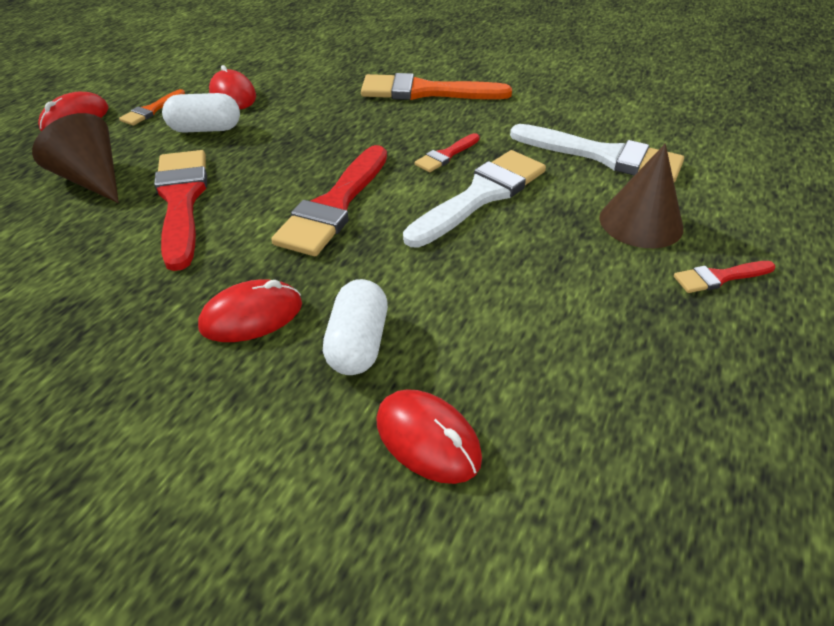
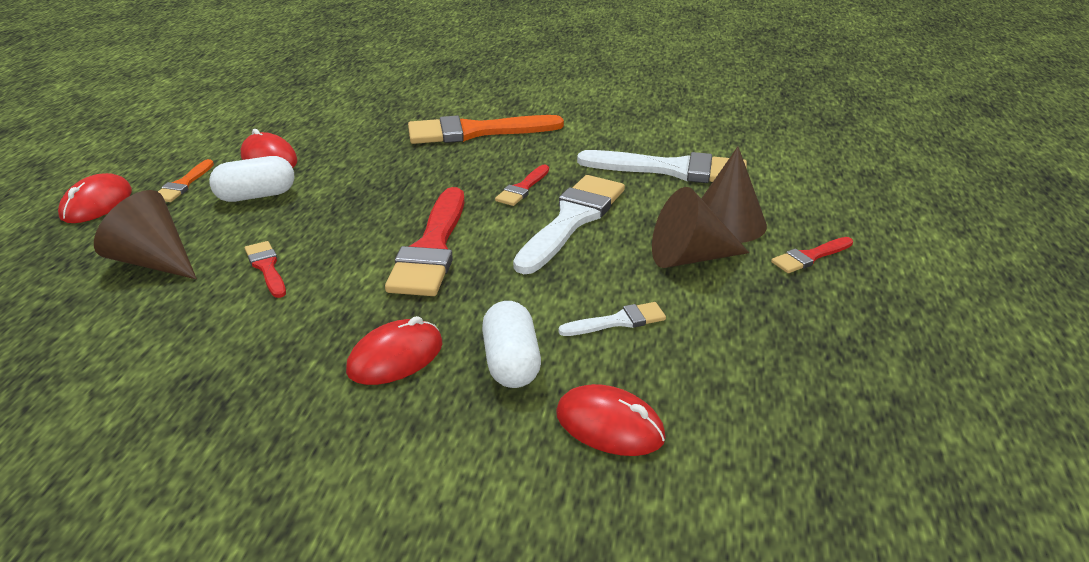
camera: 15 degrees left, 10 degrees down
(181, 201) = (266, 267): red brush -> red brush, size x0.49
(483, 317) = (618, 321): none -> white brush
(585, 256) = (689, 257): none -> brown cone

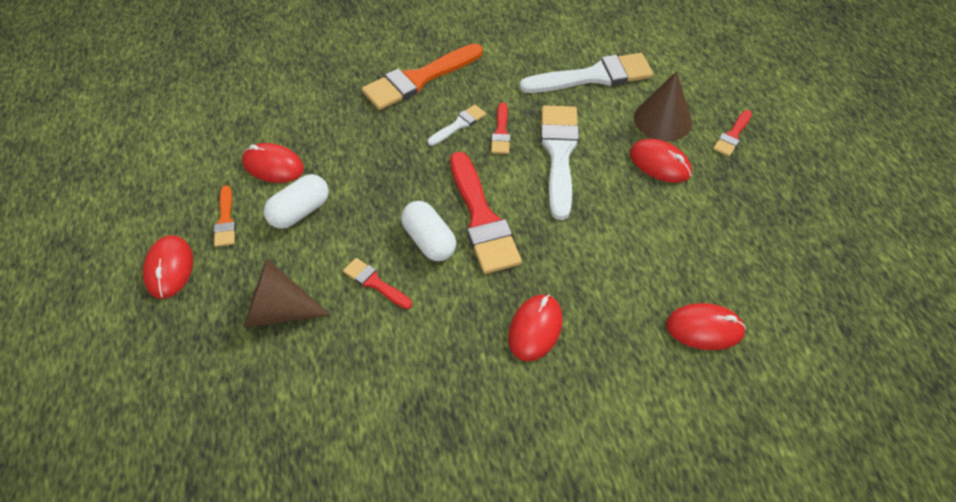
camera: 25 degrees left, 20 degrees up
(511, 363) = (612, 303): white capsule -> white capsule (429, 241)
(618, 321) = (653, 240): white brush -> white brush (459, 125)
(689, 257) = (660, 163): brown cone -> red mouse

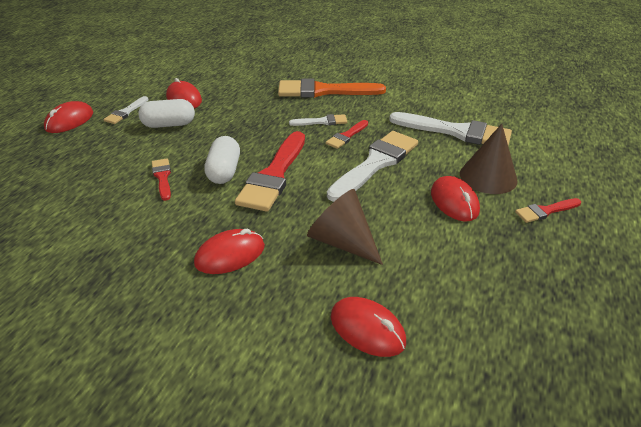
camera: 35 degrees right, 15 degrees down
(225, 220) = (126, 112): orange brush -> white brush
(279, 311) = (93, 165): brown cone -> brown cone (342, 242)

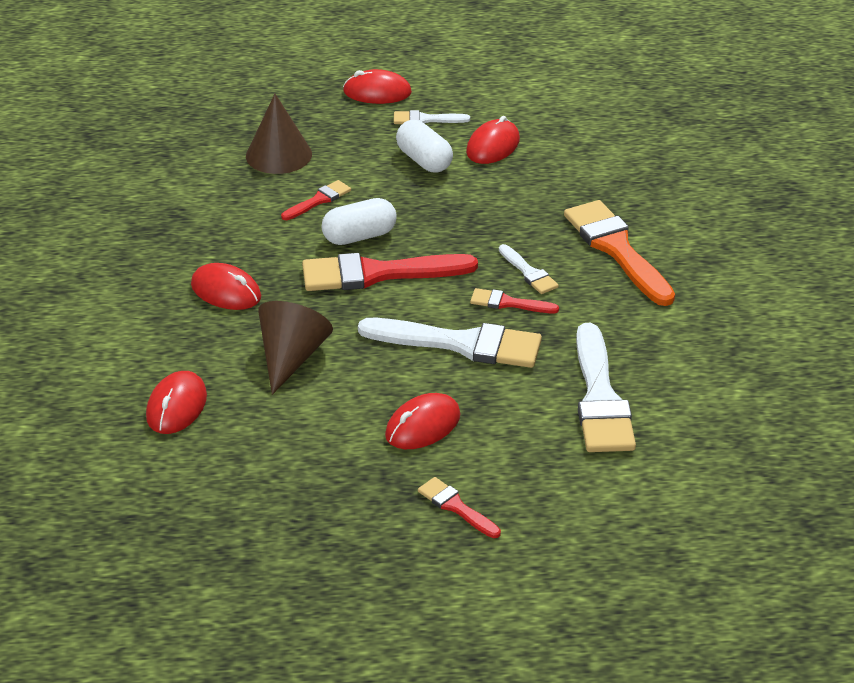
camera: 65 degrees right, 0 degrees up
(488, 177) = (501, 446): brown cone -> brown cone (278, 155)

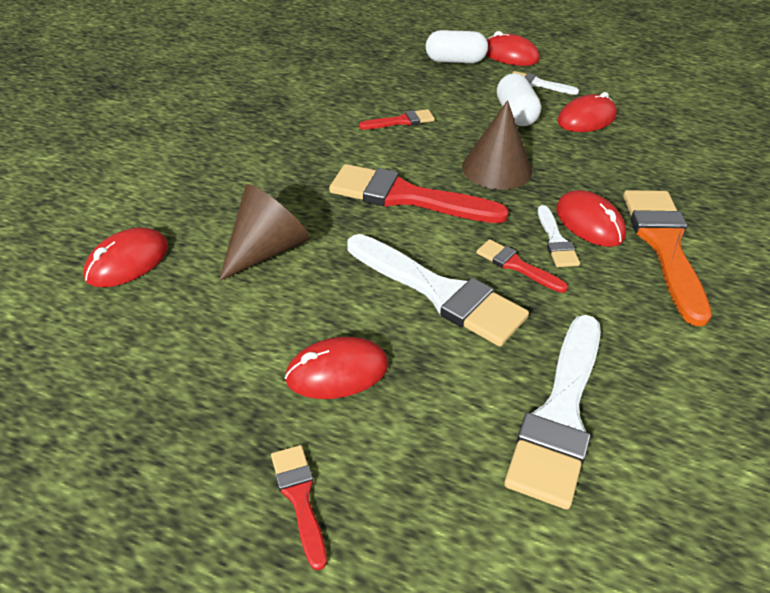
camera: 25 degrees right, 5 degrees up
(226, 291) = (263, 172): red mouse -> red mouse (589, 222)
(278, 155) = (395, 79): brown cone -> brown cone (496, 169)
(359, 236) = (414, 160): white capsule -> white capsule (455, 61)

